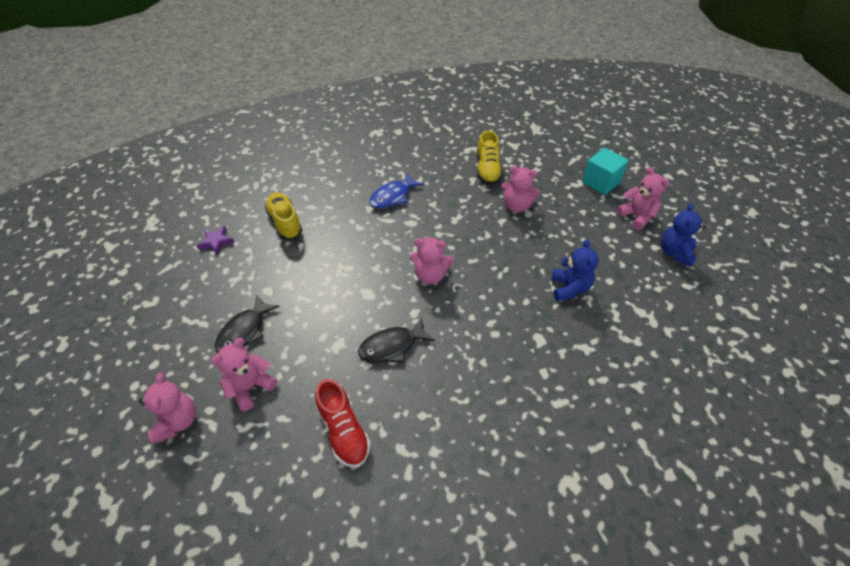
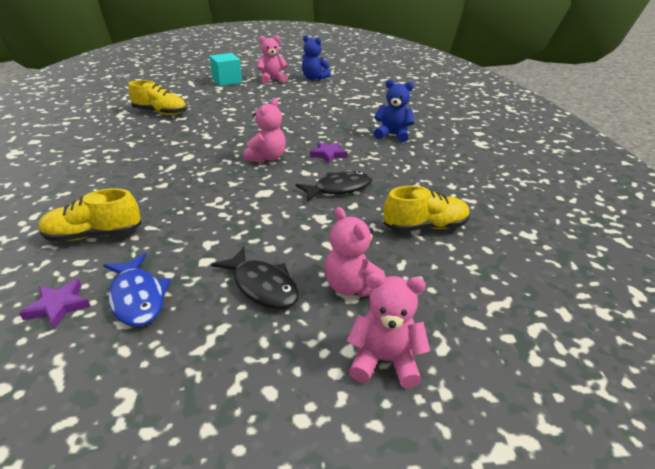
camera: 75 degrees left, 15 degrees down
(344, 431) = (425, 227): red shoe -> yellow shoe
(392, 346) = (339, 188): black fish -> black fish turned 105 degrees counterclockwise
(393, 196) = (138, 159): blue fish -> blue fish (137, 297)
(459, 321) = (328, 154): none -> purple star
(517, 206) = (219, 110): pink teddy bear -> none
(569, 288) = (321, 111): blue teddy bear -> blue teddy bear (392, 135)

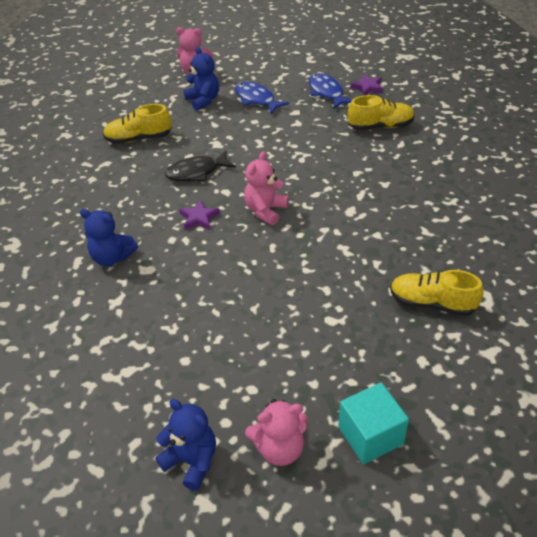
camera: 175 degrees left, 10 degrees up
(262, 286) = (256, 99): black fish -> blue fish
(352, 286) = (203, 100): pink teddy bear -> blue teddy bear

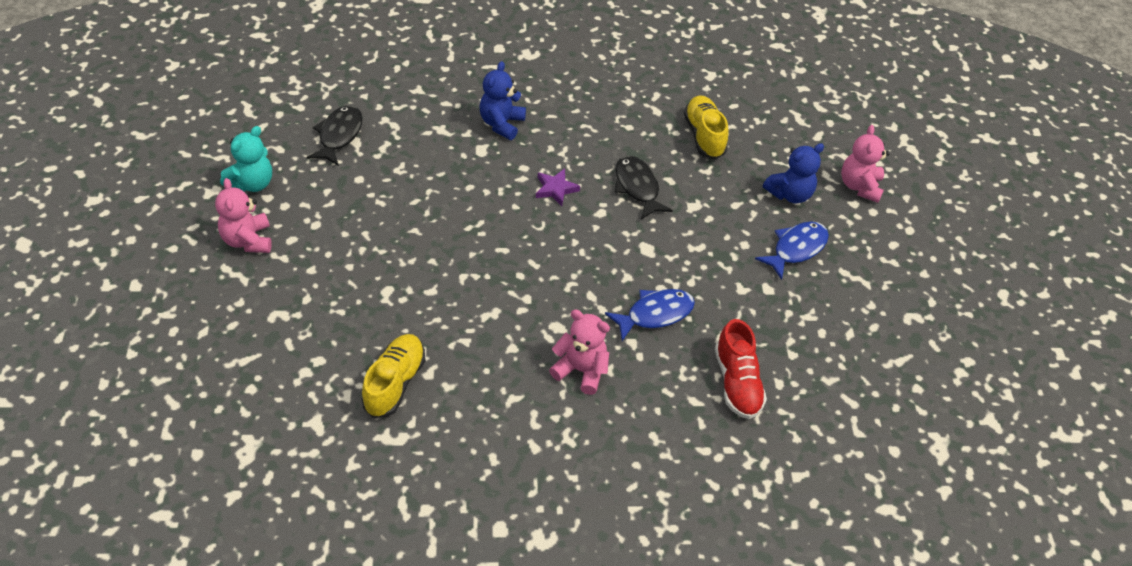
camera: 85 degrees right, 5 degrees up
(117, 387) = (339, 135): none -> black fish
(191, 461) = (252, 183): blue teddy bear -> turquoise teddy bear
(265, 210) = (564, 246): pink teddy bear -> pink teddy bear (581, 370)
(327, 92) = (820, 329): blue fish -> blue fish (655, 314)
(367, 88) = (837, 380): purple star -> none
(370, 435) = (243, 305): turquoise cube -> none
(380, 126) = (737, 382): yellow shoe -> red shoe

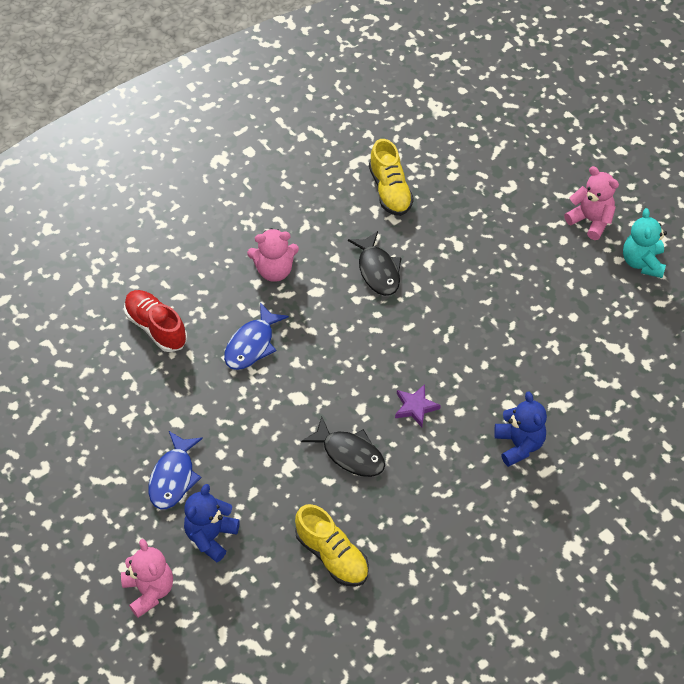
camera: 150 degrees right, 5 degrees up
(339, 135) = (632, 344): black fish -> black fish (378, 270)

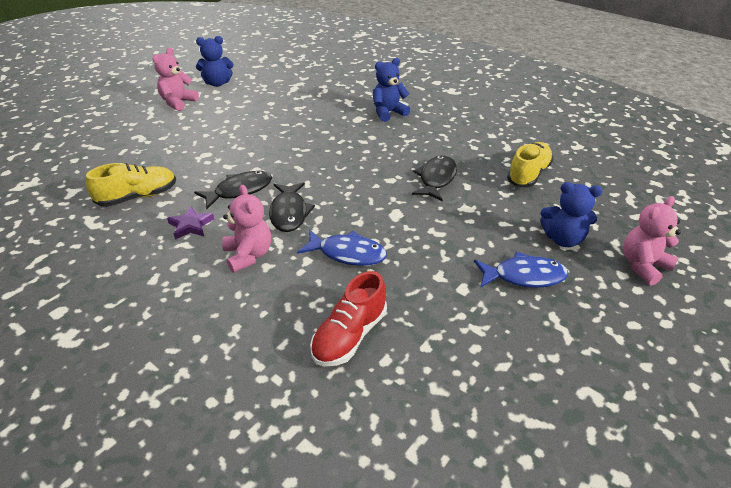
camera: 105 degrees left, 15 degrees down
(328, 307) = (289, 213): none -> black fish
(415, 407) = (377, 155): purple star -> purple star (191, 225)
(642, 262) = (217, 83): turquoise teddy bear -> blue teddy bear

